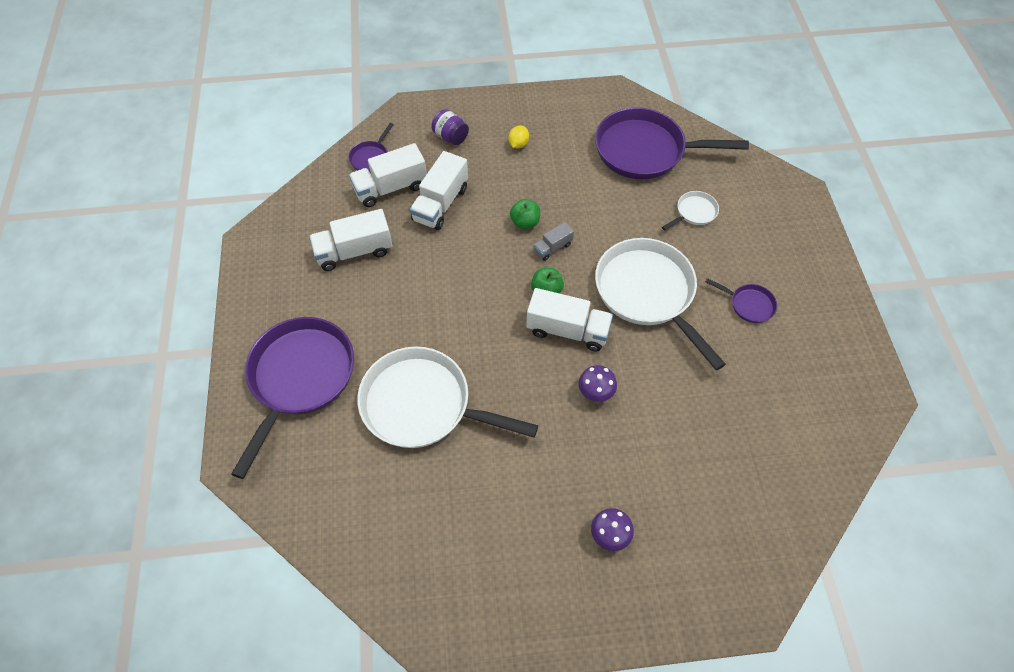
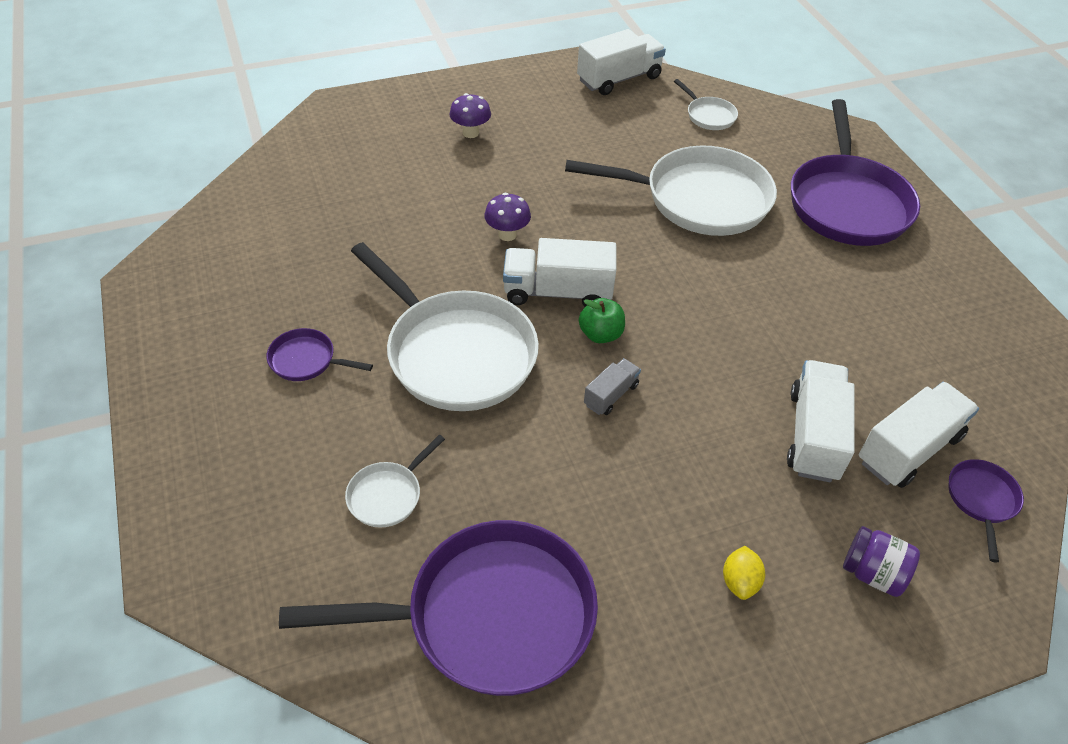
camera: 165 degrees right, 10 degrees down
(354, 251) = (890, 343): white truck -> white truck (619, 79)
(360, 520) = (708, 115): none -> white pan
(525, 222) = (667, 428): green apple -> none

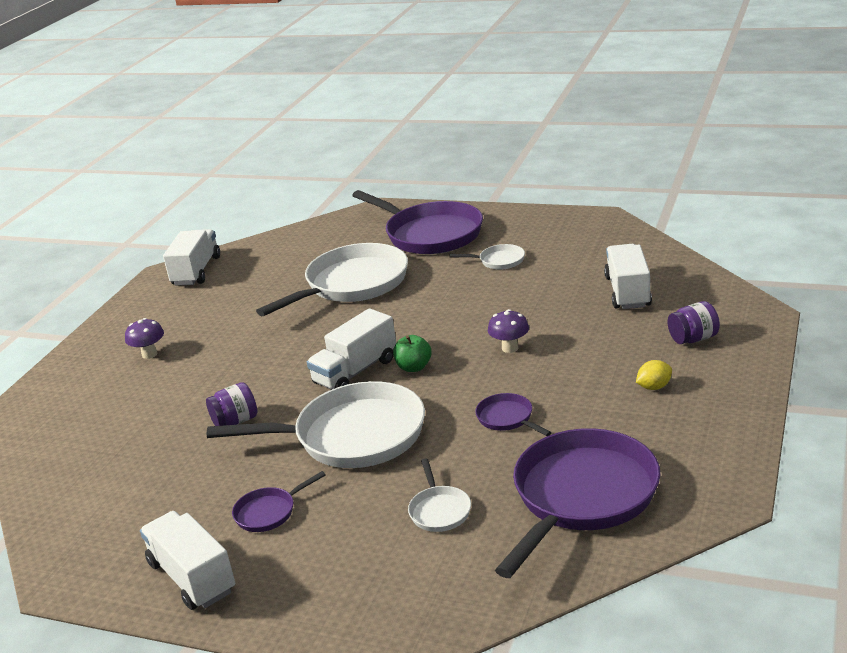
camera: 45 degrees left, 20 degrees down
(418, 253) = (235, 421): none -> purple jar
(507, 235) = (274, 374): purple mushroom -> purple mushroom (510, 348)
(611, 395) = (468, 382): grey truck -> none
(708, 115) = (285, 251): white pan -> white pan (498, 261)
(740, 582) = (654, 387): yellow lemon -> yellow lemon turned 75 degrees counterclockwise
(813, 435) = (583, 319): white truck -> white truck (192, 577)
(981, 500) = (684, 284): purple pan -> purple pan (507, 418)

